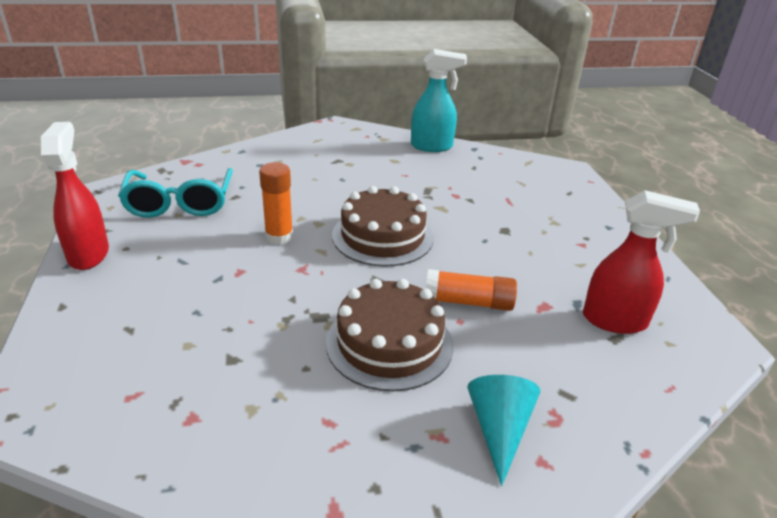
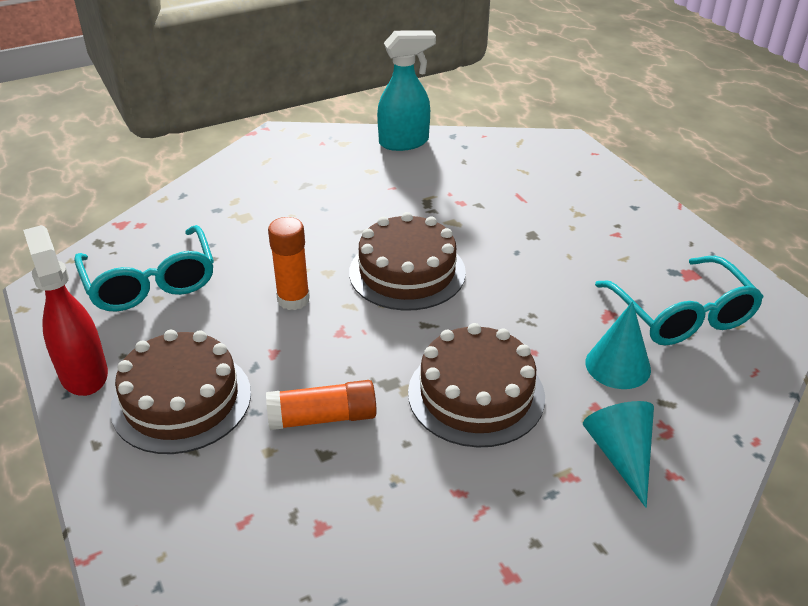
camera: 15 degrees left, 5 degrees up
(146, 290) = (181, 400): none -> brown cake
(468, 302) = (533, 329): orange glue stick -> orange glue stick (323, 418)
(533, 350) = (618, 365): none -> turquoise cone
(615, 321) = (681, 314): red spray bottle -> turquoise glasses

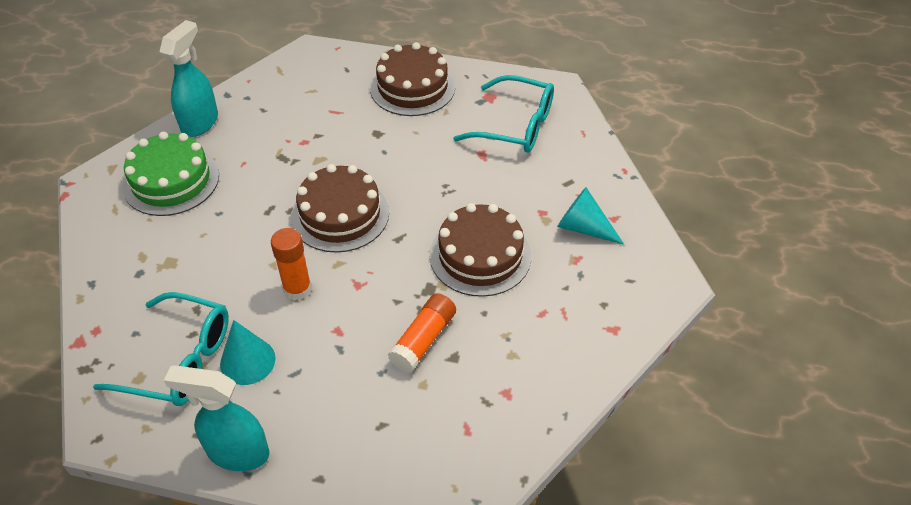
camera: 50 degrees left, 10 degrees up
(83, 373) = (237, 452): red spray bottle -> turquoise spray bottle
(181, 400) = (329, 407): brown cake -> brown cake (412, 87)
(326, 167) = (171, 181): none -> green cake
(618, 365) = (523, 180): turquoise cone -> turquoise cone (247, 361)

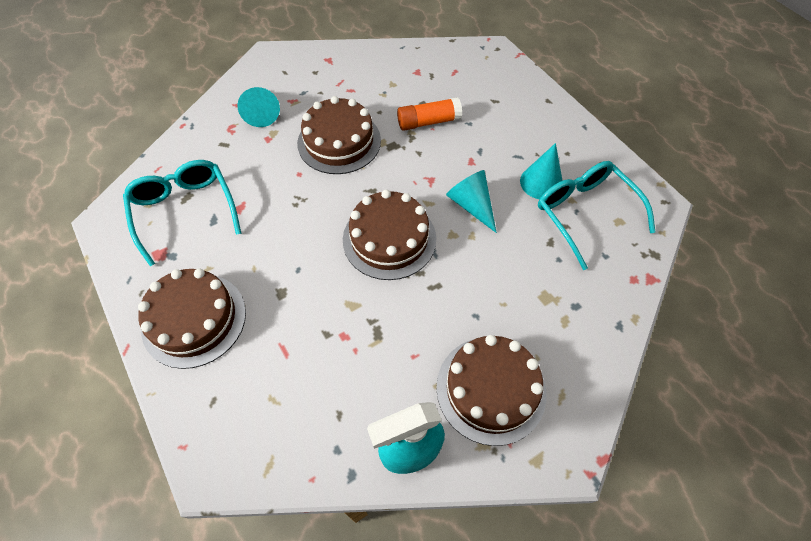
camera: 135 degrees left, 10 degrees up
(171, 181) = (491, 389): green cake -> brown cake
(237, 452) = (583, 139): turquoise spray bottle -> none
(297, 289) = (471, 205): orange glue stick -> turquoise cone

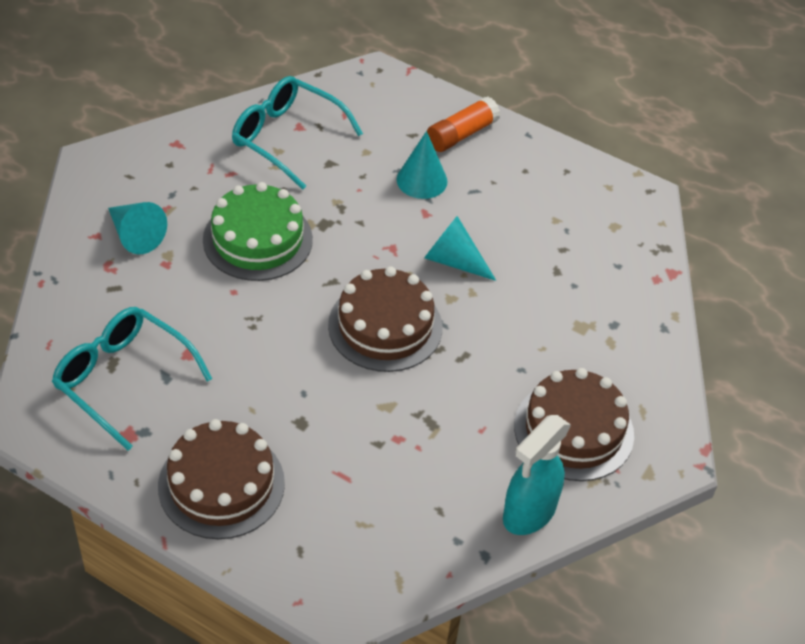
camera: 30 degrees left, 10 degrees down
(339, 141) = (257, 239): brown cake -> green cake
(428, 122) = (350, 183): orange glue stick -> orange glue stick (461, 134)
(541, 182) = (514, 211): turquoise cone -> turquoise cone (422, 180)
(585, 214) = (577, 230): turquoise glasses -> turquoise glasses (287, 138)

